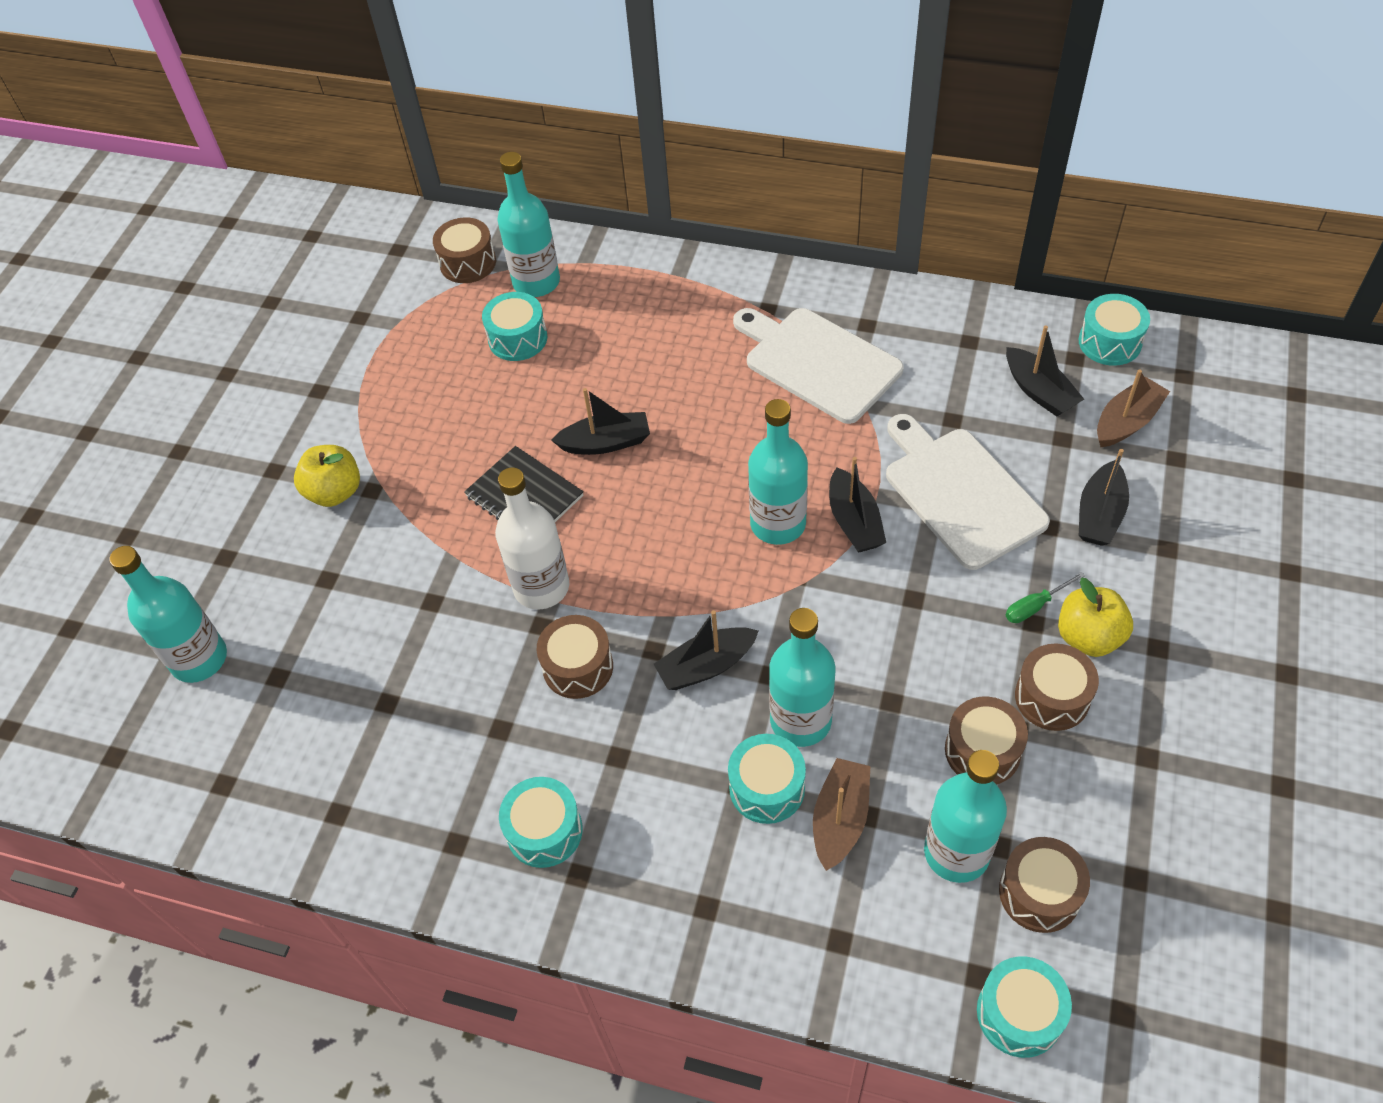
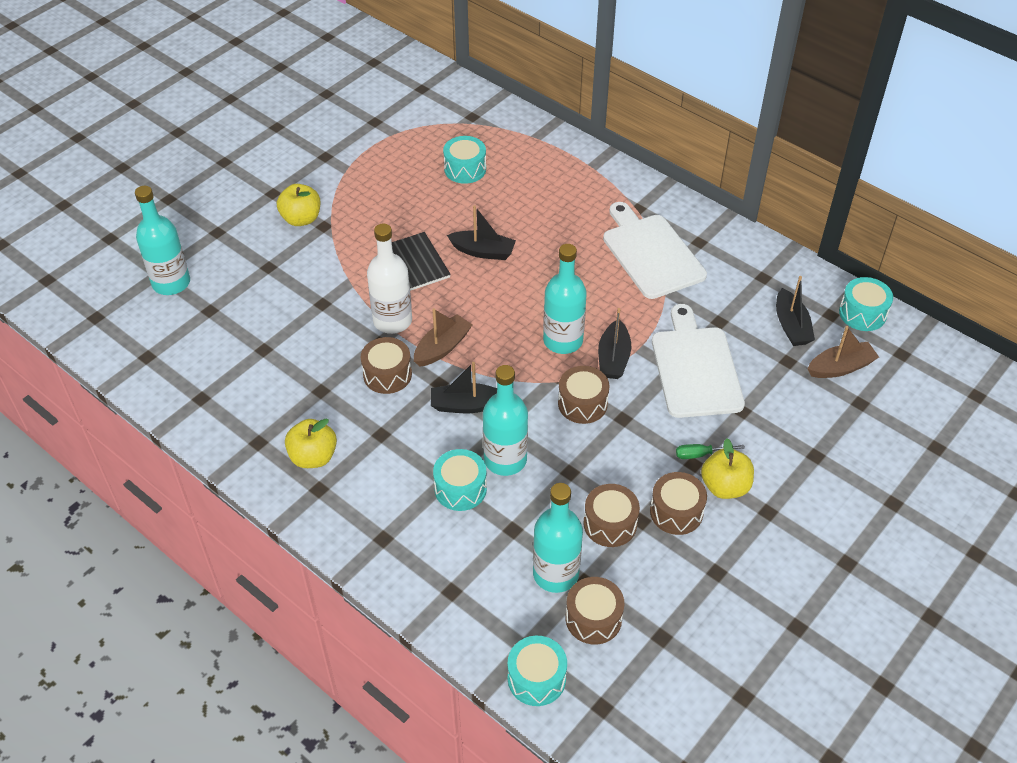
camera: 20 degrees right, 5 degrees down
(468, 263) = (461, 112): brown drum -> brown drum (582, 403)
(536, 282) = (497, 139): turquoise bottle -> none
(544, 831) = (313, 457): turquoise drum -> yellow apple
(840, 819) = (495, 525): brown boat -> brown boat (442, 347)
(1099, 514) = (782, 417): black boat -> none

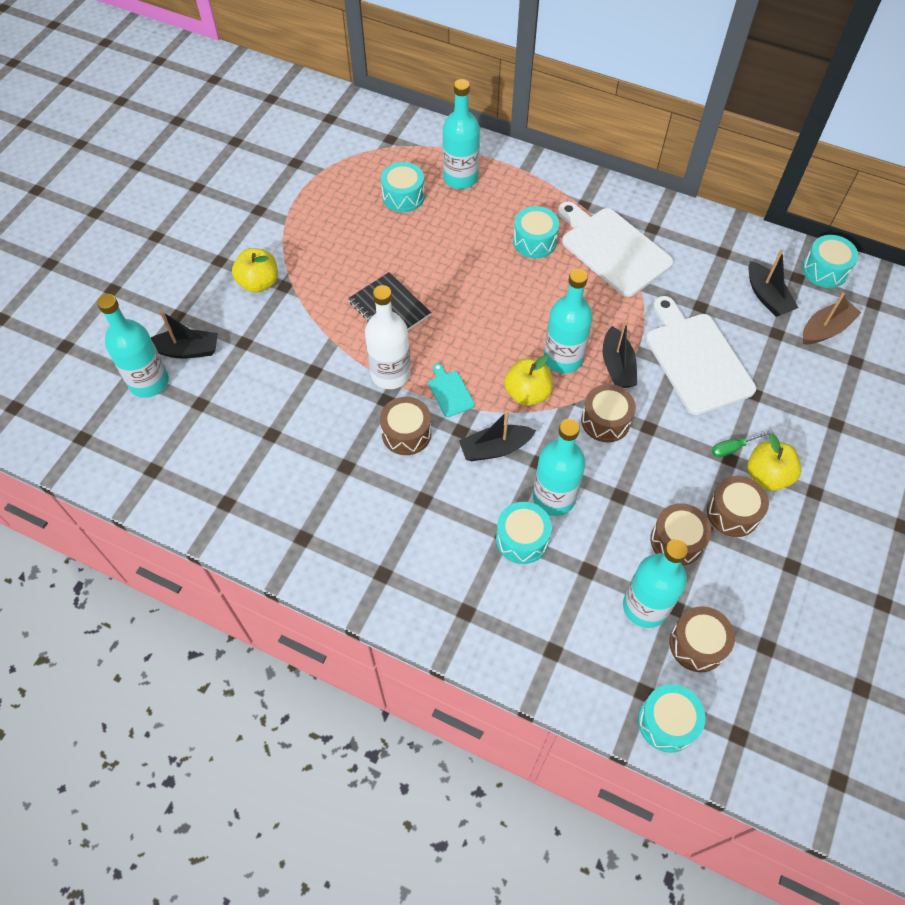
camera: 15 degrees left, 10 degrees up
(313, 457) = (364, 540): yellow apple -> yellow apple (527, 393)
(442, 347) = (450, 392): brown boat -> turquoise cutting board
(483, 251) = (452, 281): black boat -> black boat (187, 350)
(526, 163) = (460, 178): none -> turquoise bottle
(576, 232) = (534, 241): none -> turquoise drum

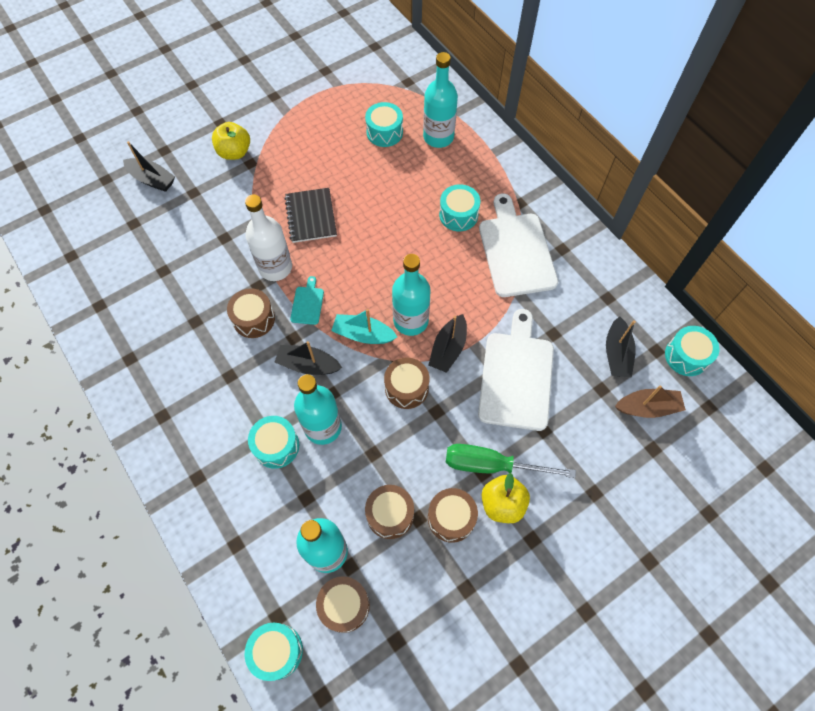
camera: 30 degrees right, 5 degrees up
(149, 382) = (112, 191): turquoise bottle -> none
(527, 393) = (363, 334): yellow apple -> turquoise boat
(733, 448) = (492, 465): green screwdriver -> green screwdriver, size x2.06

